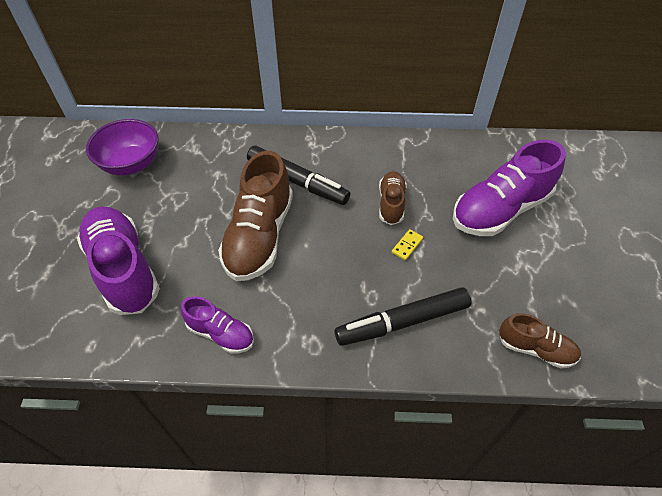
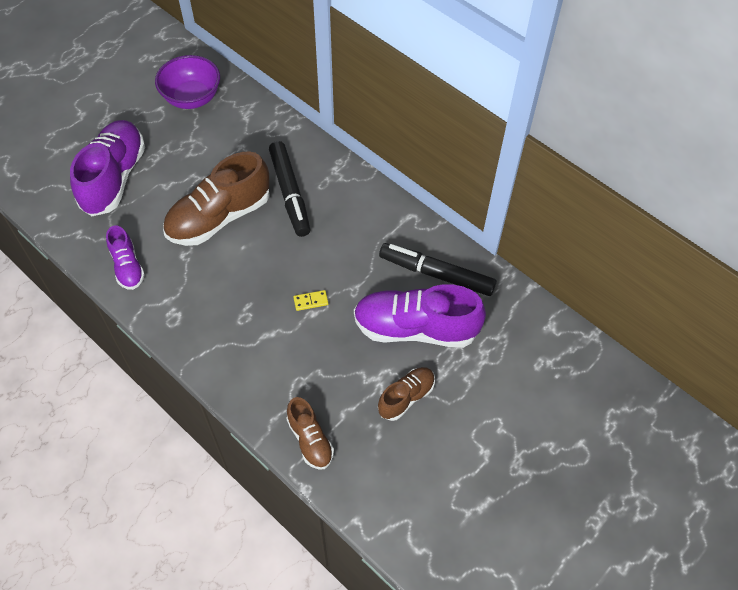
camera: 40 degrees right, 5 degrees up
(391, 204) = (337, 261): brown shoe -> brown shoe (406, 397)
(402, 322) = (244, 350): black marker -> black marker (436, 274)

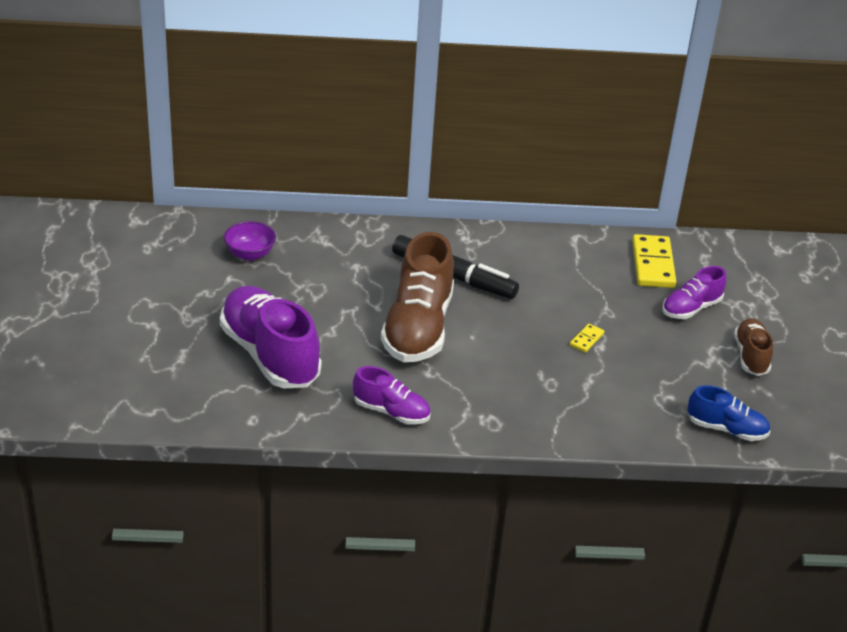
camera: 45 degrees left, 20 degrees down
(192, 98) = (250, 254): purple bowl -> purple bowl, size x0.63
(310, 440) = (726, 429): brown shoe -> blue shoe
(415, 328) = (691, 308): purple shoe -> purple shoe, size x0.54
(436, 274) = (653, 264): black marker -> yellow domino

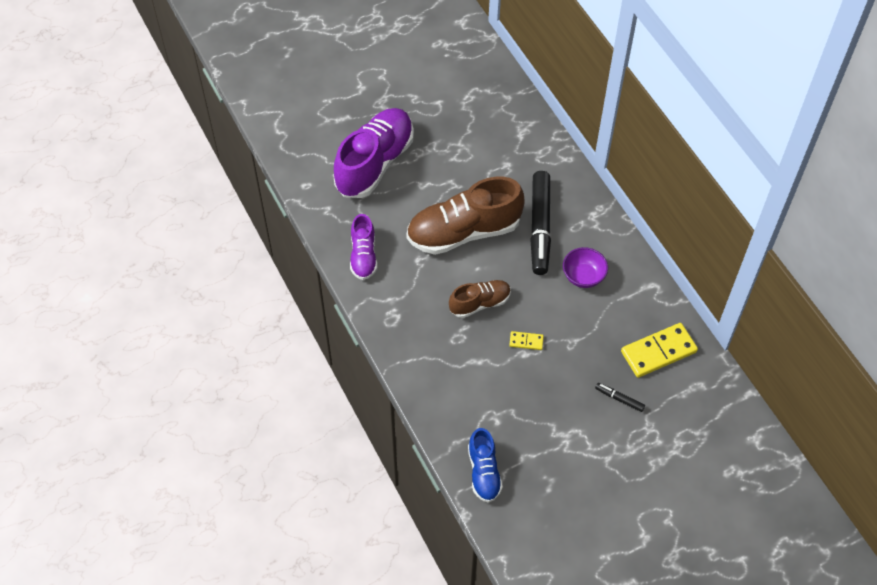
camera: 65 degrees right, 20 degrees up
(250, 254) = (473, 99): purple bowl -> purple bowl (583, 276)
(691, 308) = (619, 399): purple shoe -> black marker
(751, 356) = (587, 462): brown shoe -> brown shoe (480, 303)

